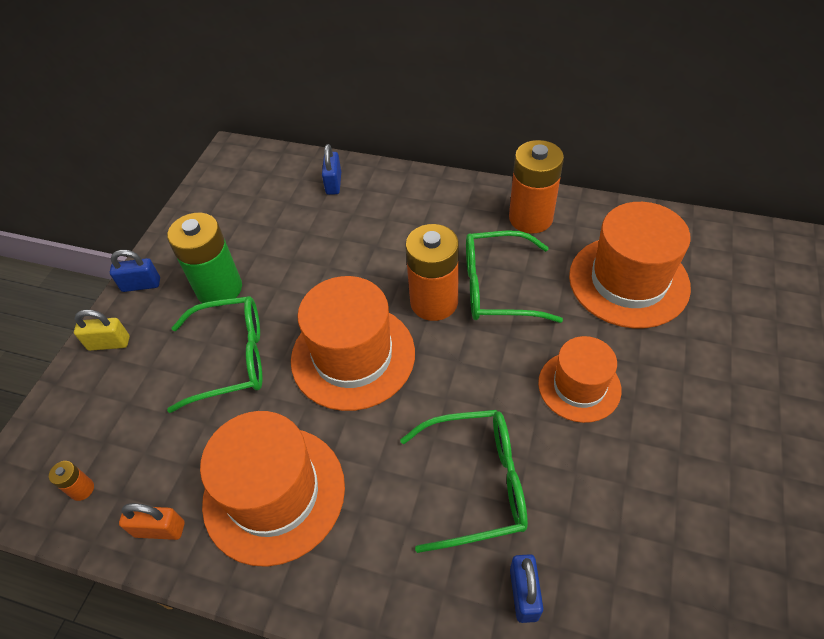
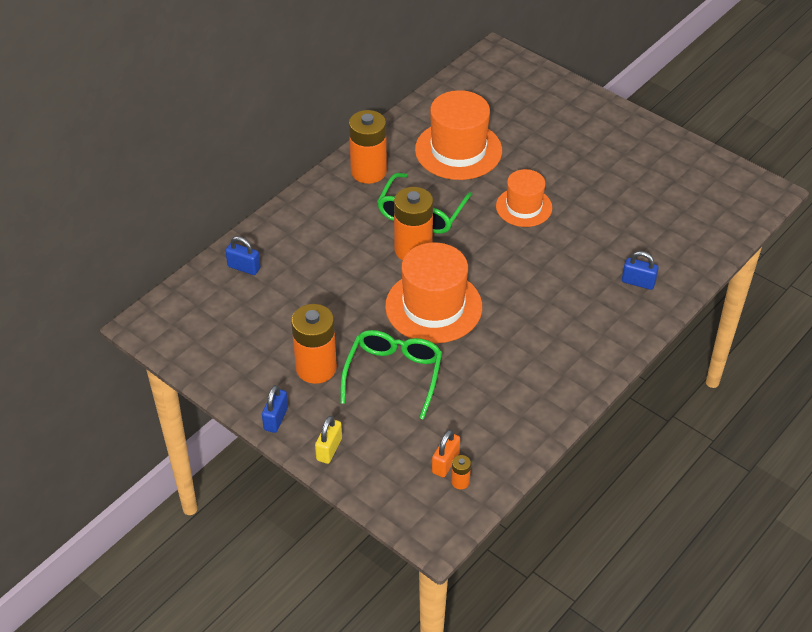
camera: 70 degrees left, 5 degrees down
(160, 529) = (515, 441): orange padlock -> orange padlock (445, 463)
(219, 289) = (316, 368): green battery -> orange battery
(274, 493) = (520, 376): orange hat -> none
(477, 483) = (564, 277): green glasses -> none

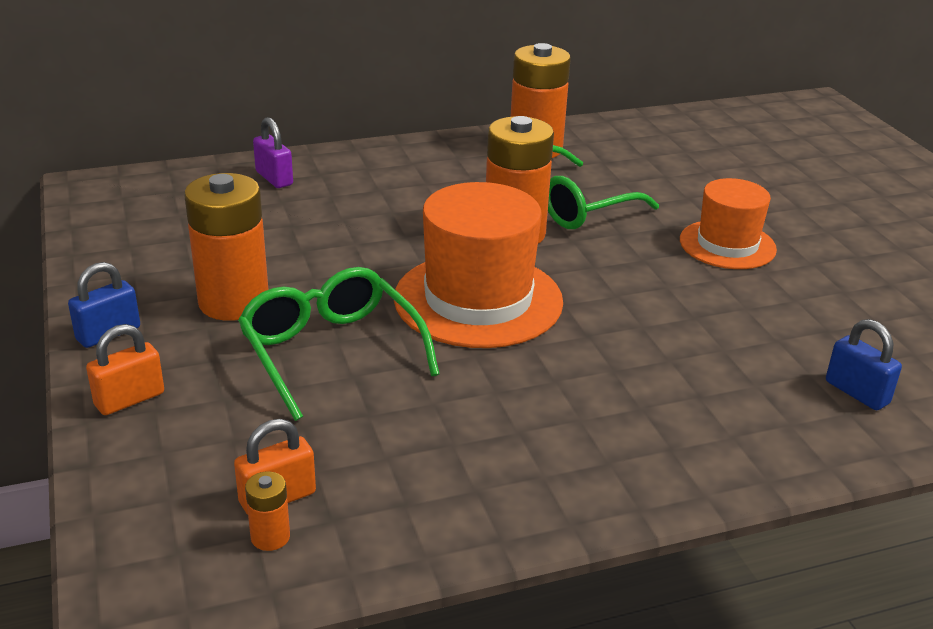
camera: 30 degrees right, 15 degrees down
(244, 267) = (274, 178): blue padlock -> purple padlock
(329, 449) = (129, 399): yellow padlock -> orange padlock
(393, 375) = (331, 351): green glasses -> green glasses turned 75 degrees counterclockwise
(458, 150) = (681, 165): orange hat -> none

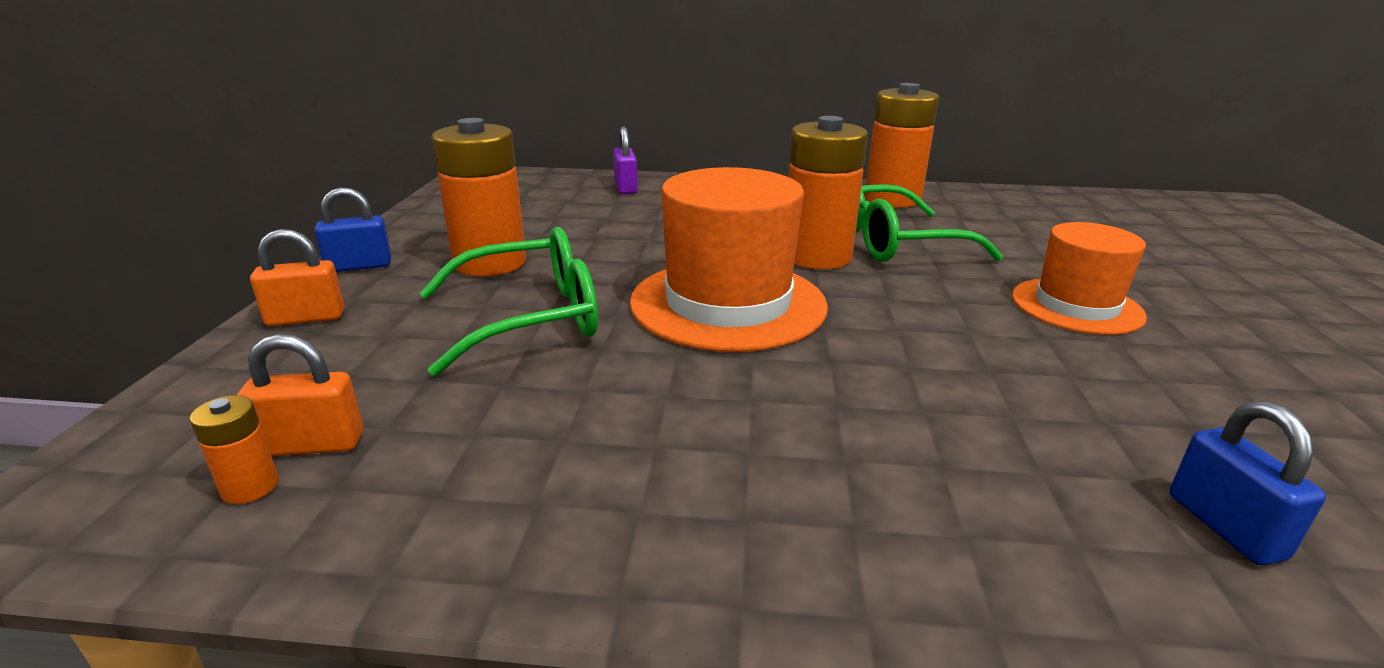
camera: 25 degrees right, 5 degrees down
(331, 351) = (530, 318): green glasses -> green glasses turned 75 degrees clockwise

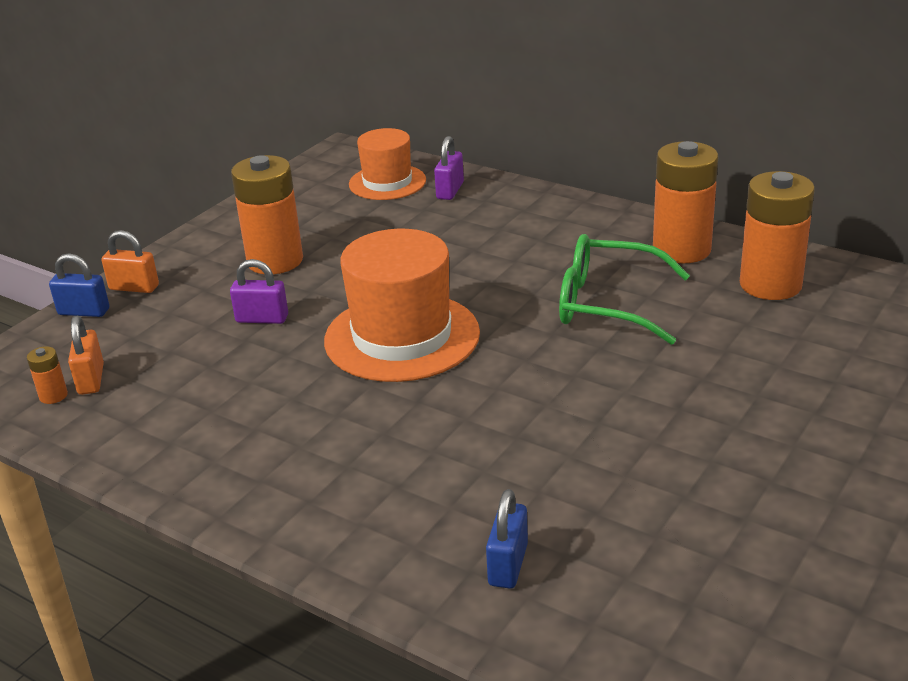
camera: 30 degrees right, 5 degrees up
(312, 444) = (91, 379): orange padlock -> orange padlock turned 60 degrees clockwise
(359, 266) = (190, 246): blue padlock -> blue padlock (84, 312)
(530, 318) = (262, 319): green glasses -> purple padlock
(817, 256) = (522, 306): orange battery -> orange battery (770, 285)
(1076, 306) = (668, 403): orange hat -> orange hat (387, 182)

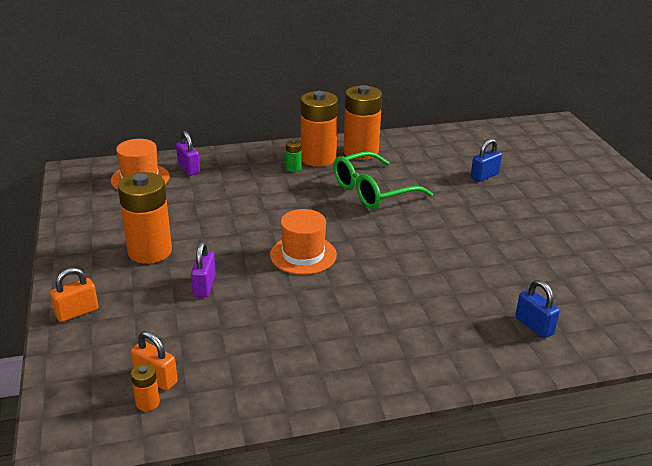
camera: 50 degrees left, 0 degrees up
(84, 312) = (67, 345): blue padlock -> blue padlock (484, 176)
(262, 319) = (204, 286): purple padlock -> purple padlock turned 45 degrees counterclockwise
(402, 337) = (303, 255): orange hat -> orange hat, size x0.62
(562, 236) = (293, 168): none -> green battery
(770, 285) = (423, 152): orange battery -> orange battery (318, 158)

